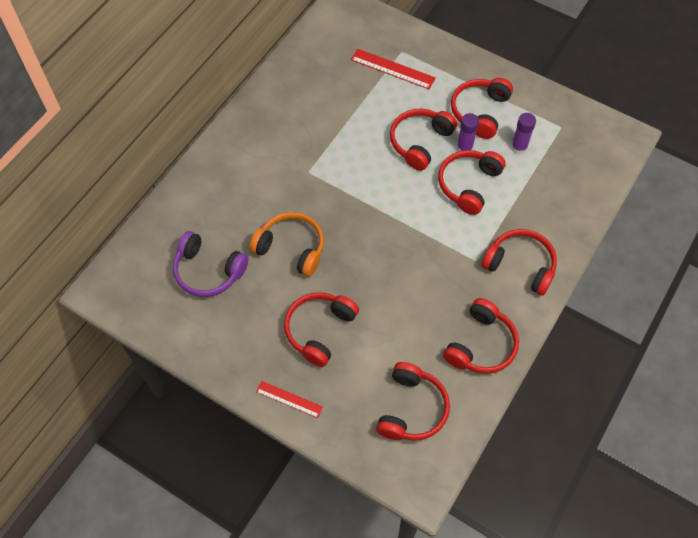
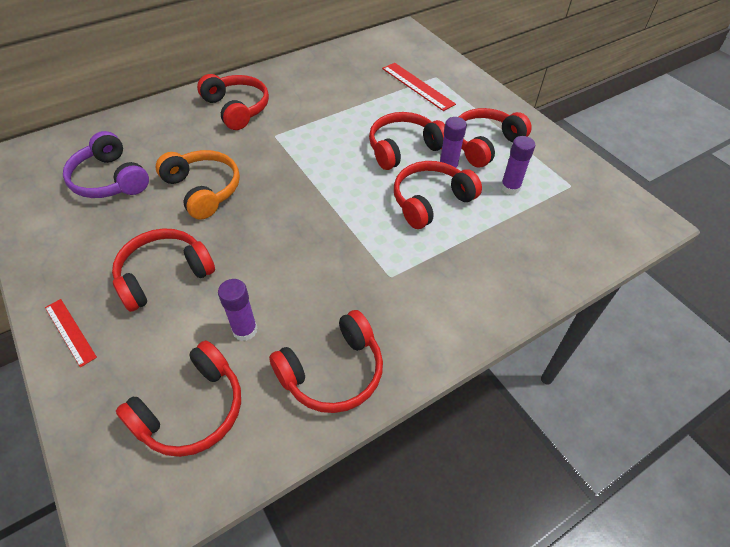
camera: 25 degrees right, 10 degrees down
(406, 343) = (245, 330): none -> purple glue stick
(520, 265) = (441, 302): red headphones -> red headphones (237, 108)

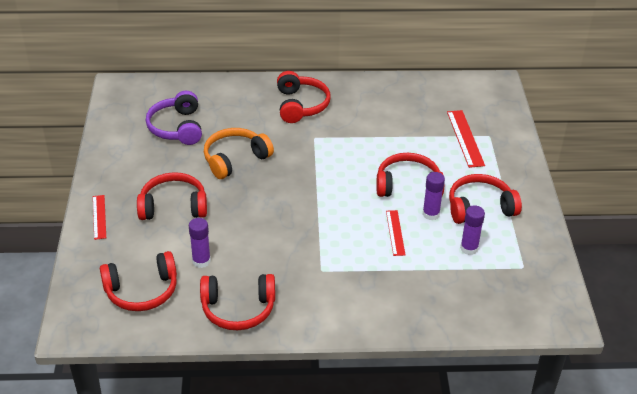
camera: 30 degrees right, 10 degrees down
(203, 190) = (235, 159): orange headphones -> orange headphones turned 120 degrees counterclockwise
(430, 201) = (395, 232): red headphones -> red ruler

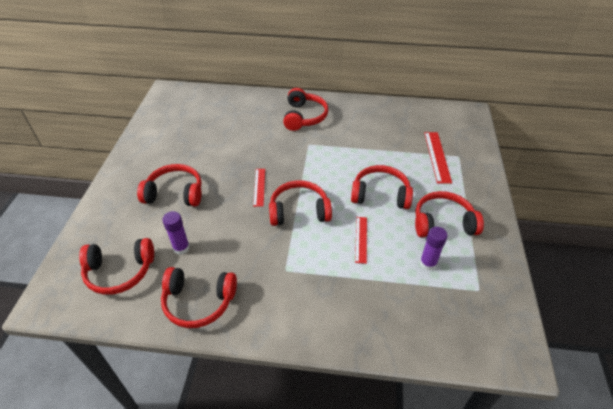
camera: 10 degrees right, 5 degrees up
(99, 217) = (111, 196): red ruler -> red ruler (259, 187)
(177, 127) = (200, 126): purple headphones -> none
(235, 159) = (238, 157): orange headphones -> none
(321, 211) = (299, 211): none -> red headphones
(431, 214) = (396, 224): purple glue stick -> none

